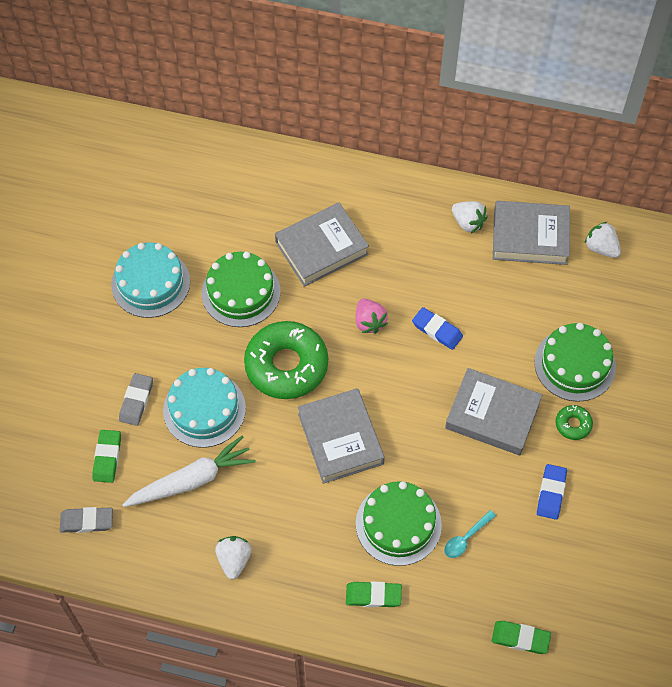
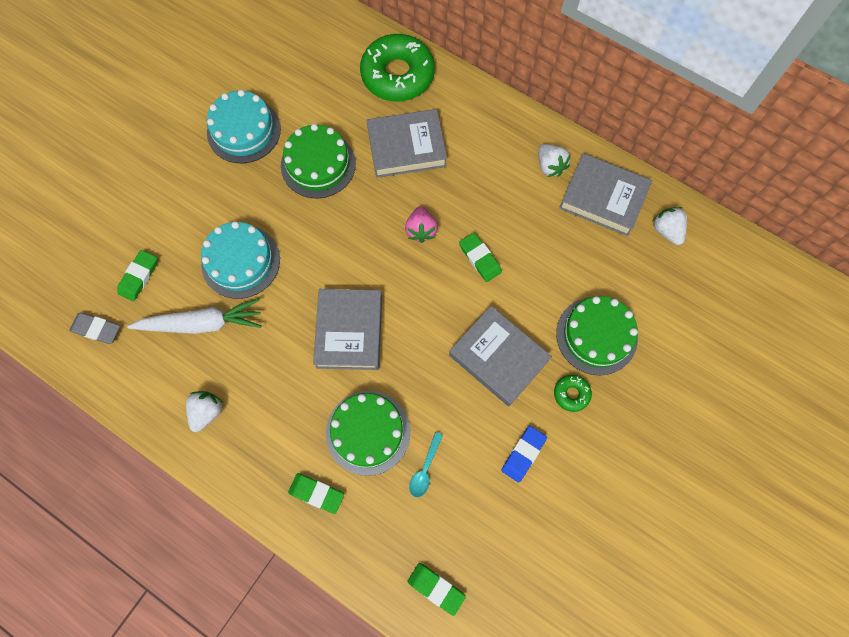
camera: 20 degrees right, 10 degrees up
(136, 401) = (186, 233): grey eraser -> none
(286, 365) = (330, 246): green donut -> green donut (397, 75)
(437, 330) = (480, 258): blue eraser -> green eraser
(466, 538) = (425, 469): turquoise spoon -> turquoise spoon turned 45 degrees counterclockwise

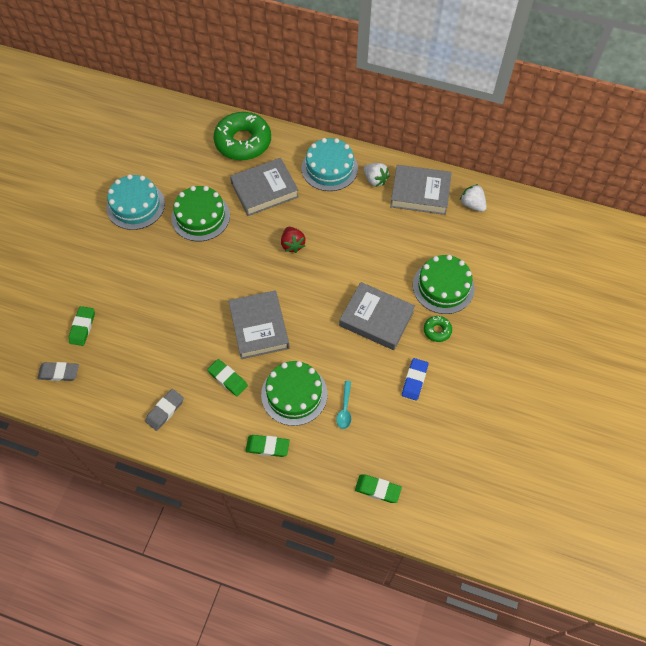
camera: 15 degrees left, 10 degrees down
(202, 323) = (143, 348): white carrot -> none
(207, 412) = (165, 411): white strawberry -> grey eraser
(241, 261) = (160, 298): turquoise cake -> turquoise cake (329, 168)
(421, 230) = (292, 245): pink strawberry -> red strawberry
(480, 258) = (342, 254): green eraser -> green eraser (228, 379)

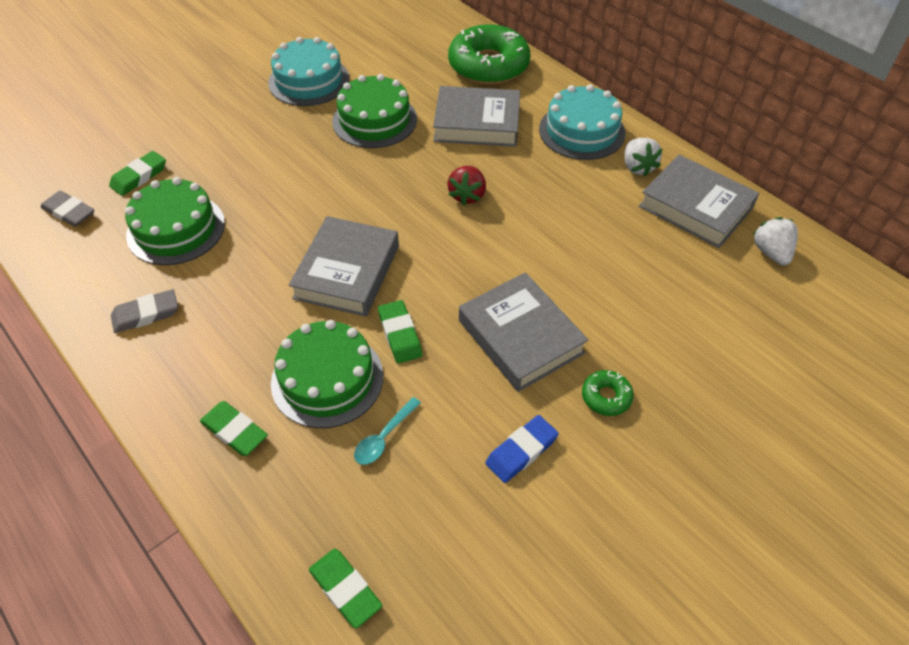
camera: 30 degrees right, 10 degrees down
(228, 379) = (255, 315): green eraser -> green eraser (400, 334)
(443, 286) = (655, 340): green cake -> green cake (176, 229)

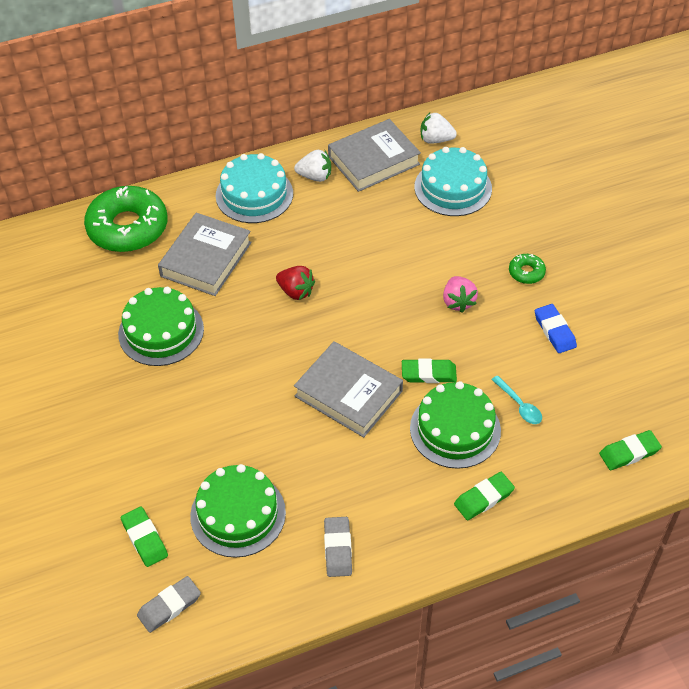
camera: 70 degrees left, 0 degrees up
(309, 81) = (68, 370): turquoise cake -> turquoise cake (453, 188)
(521, 336) = (458, 302): grey book -> pink strawberry

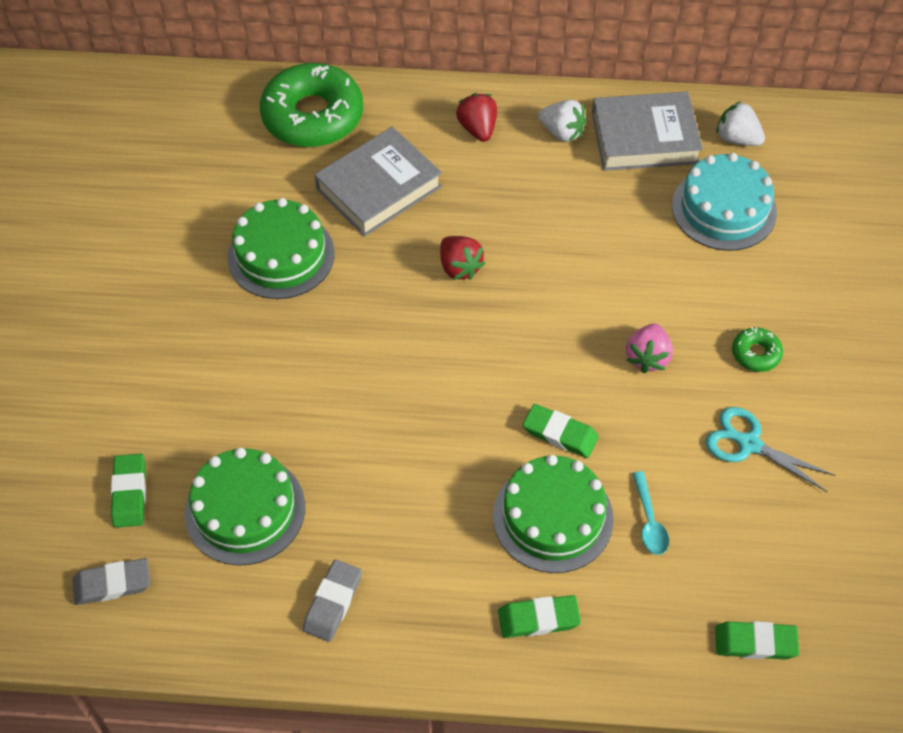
camera: 25 degrees right, 5 degrees up
(254, 194) = (477, 129): turquoise cake -> red strawberry
(348, 394) = (450, 418): grey book -> none
(554, 331) = (749, 444): blue eraser -> turquoise scissors

